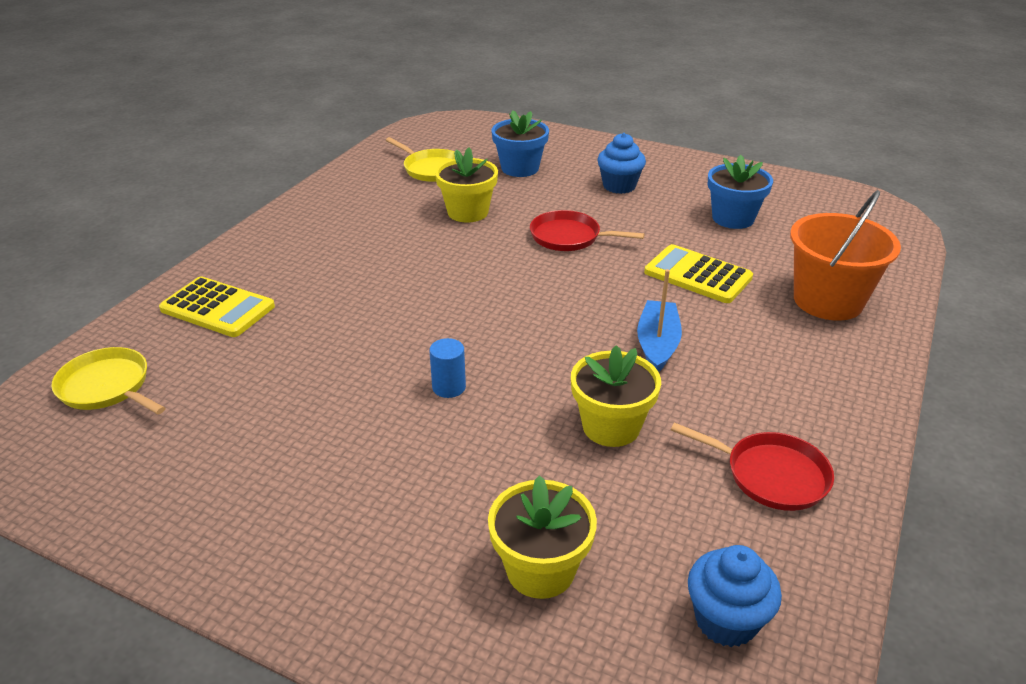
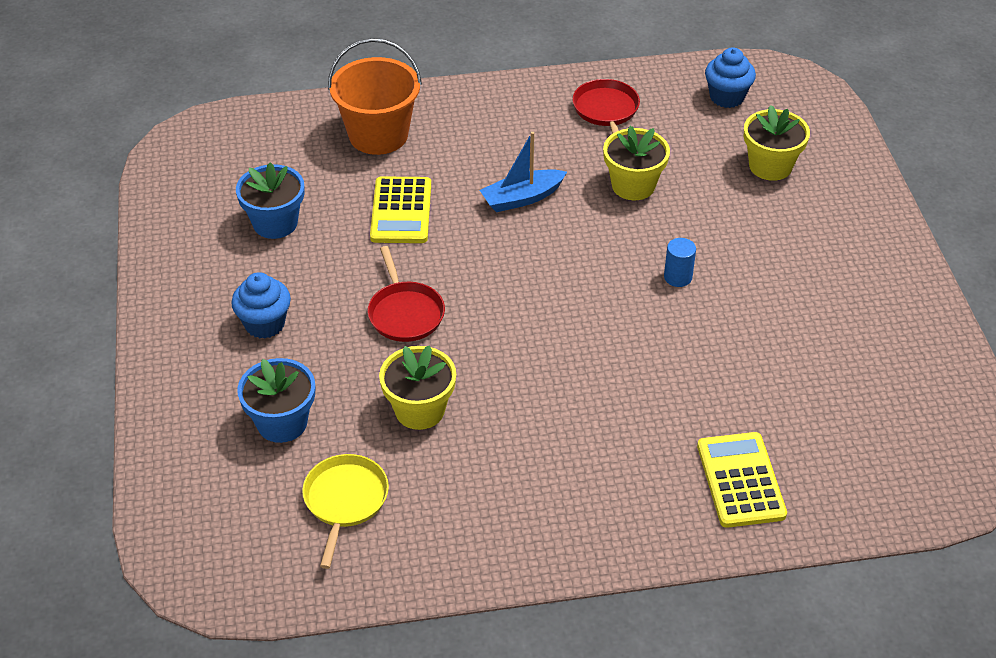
camera: 125 degrees left, 10 degrees up
(107, 387) = (885, 466): yellow pan -> none

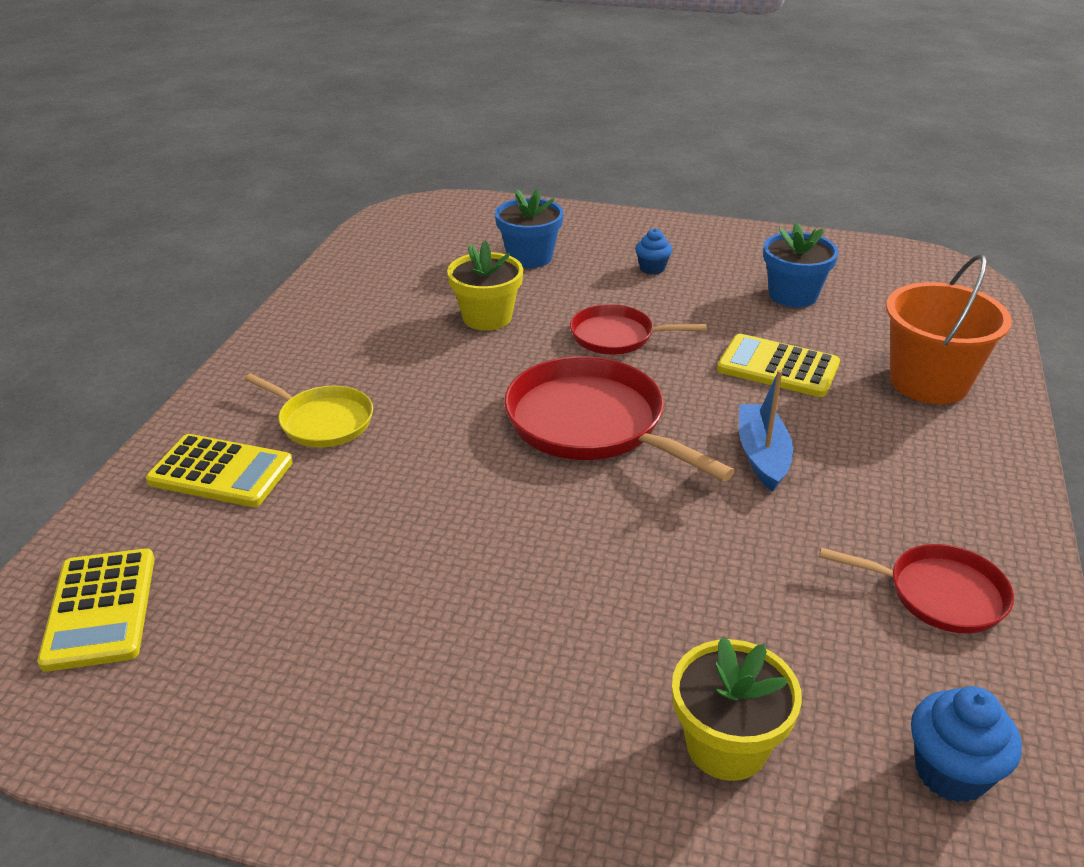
camera: 115 degrees right, 10 degrees down
(265, 324) = (652, 268): blue cupcake -> blue cupcake, size x0.66
(345, 500) = (425, 267): yellow pan -> yellow pan (323, 421)
(540, 291) = (591, 423): none -> red pan
(633, 185) = (745, 561): yellow flower pot -> none
(678, 277) = (541, 537): blue cylinder -> none
(902, 463) = (100, 609): none -> yellow calculator

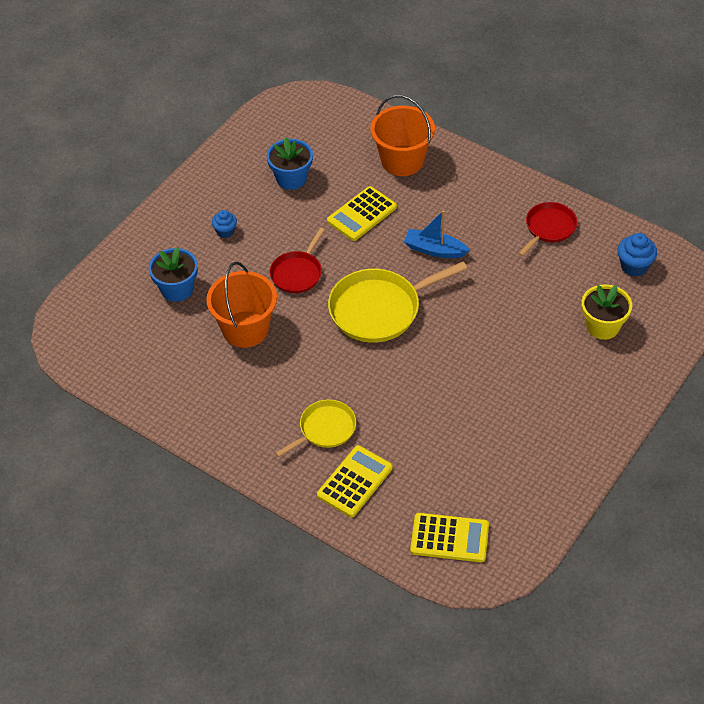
camera: 70 degrees left, 15 degrees up
(487, 317) = (245, 329): yellow flower pot -> orange bucket
(591, 423) = (379, 309): red pan -> yellow pan

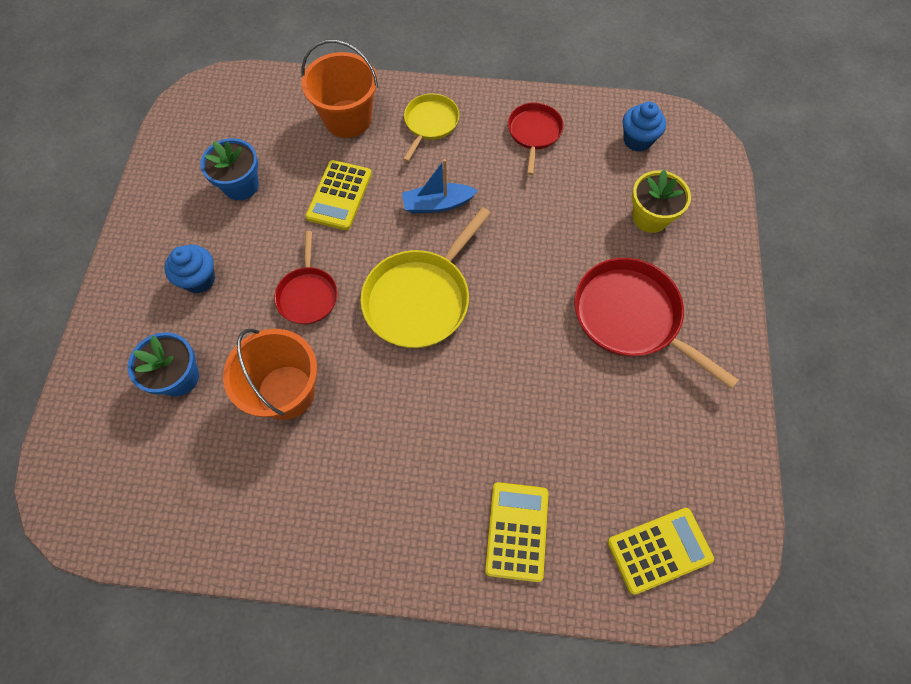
camera: 30 degrees left, 15 degrees up
(225, 231) = (199, 279): blue cupcake -> blue cupcake, size x1.52
(325, 429) = (445, 478): yellow pan -> yellow pan (430, 123)
(535, 387) = (630, 317): none -> red pan

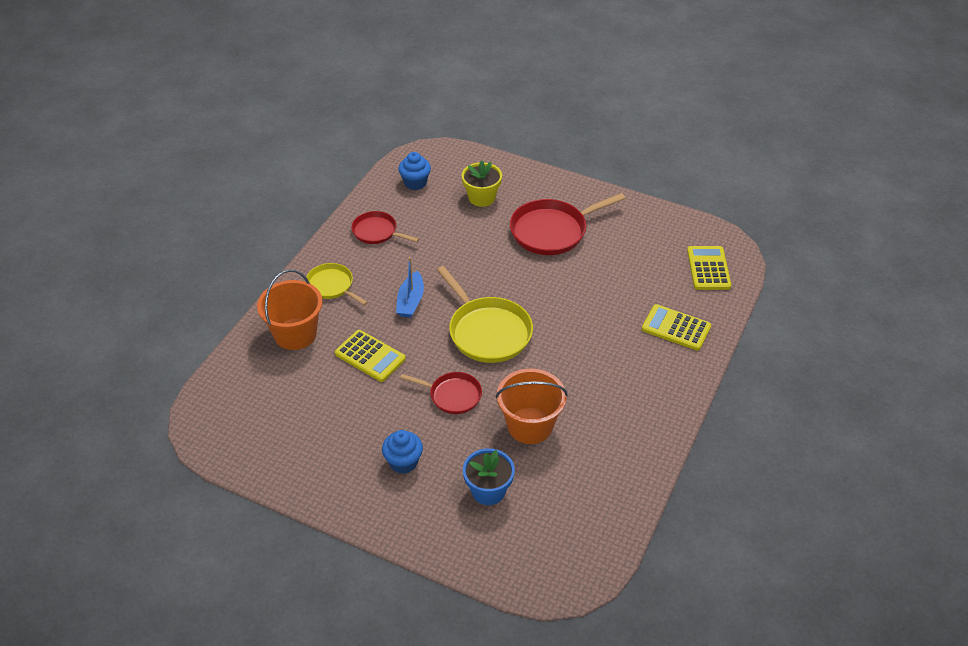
camera: 70 degrees left, 20 degrees down
(241, 185) = (323, 417): blue flower pot -> none

